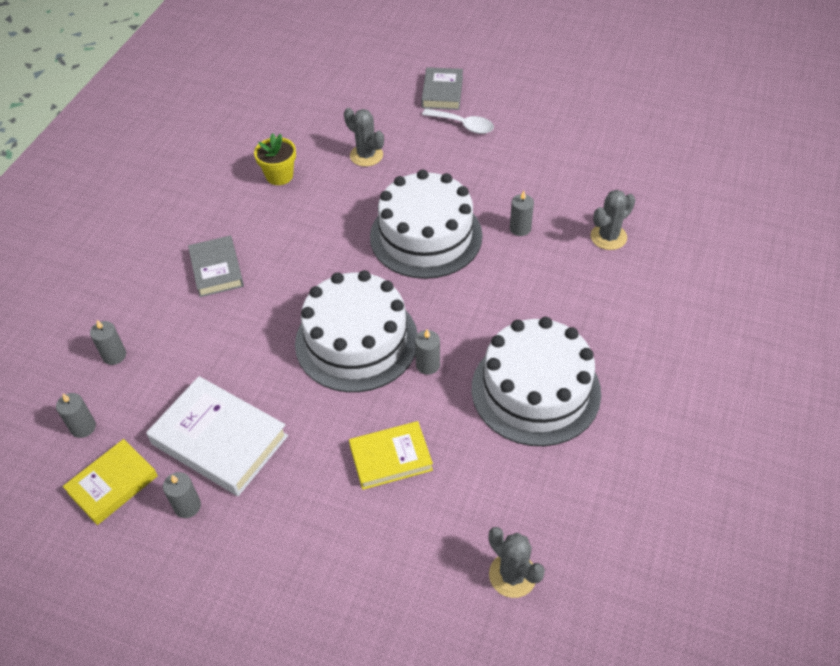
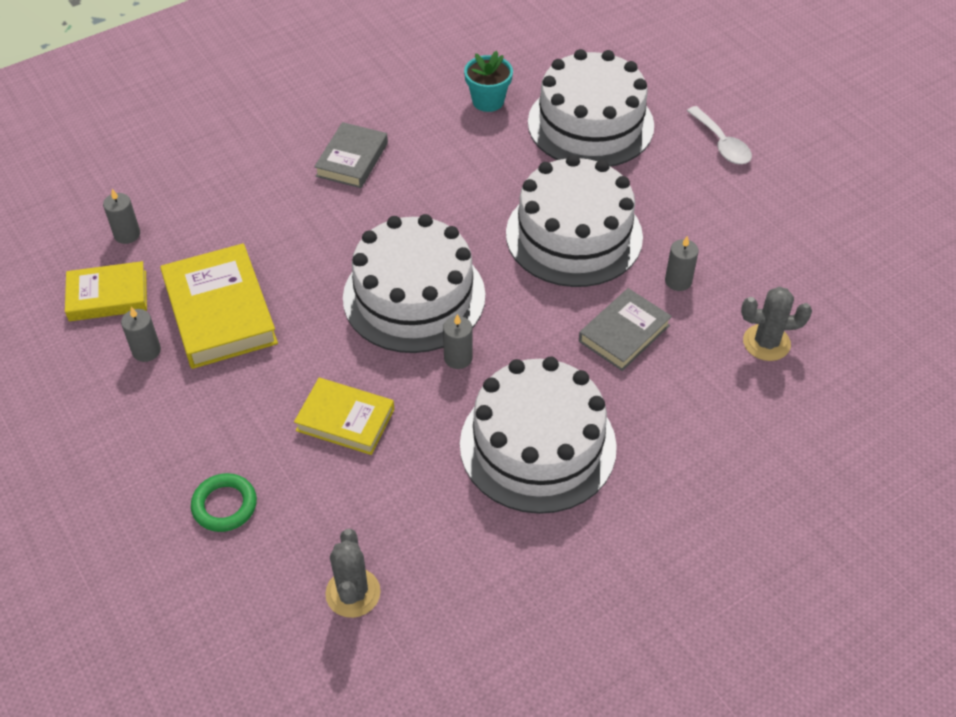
camera: 35 degrees right, 0 degrees up
(114, 355) = (202, 188): grey candle -> none
(219, 440) = (220, 312): white book -> yellow book
(279, 176) = (488, 101): yellow flower pot -> turquoise flower pot
(361, 579) = (224, 505): none -> green ring
(366, 155) = (590, 124): grey cactus -> white cake
(442, 92) = (732, 98): grey book -> grey book (624, 333)

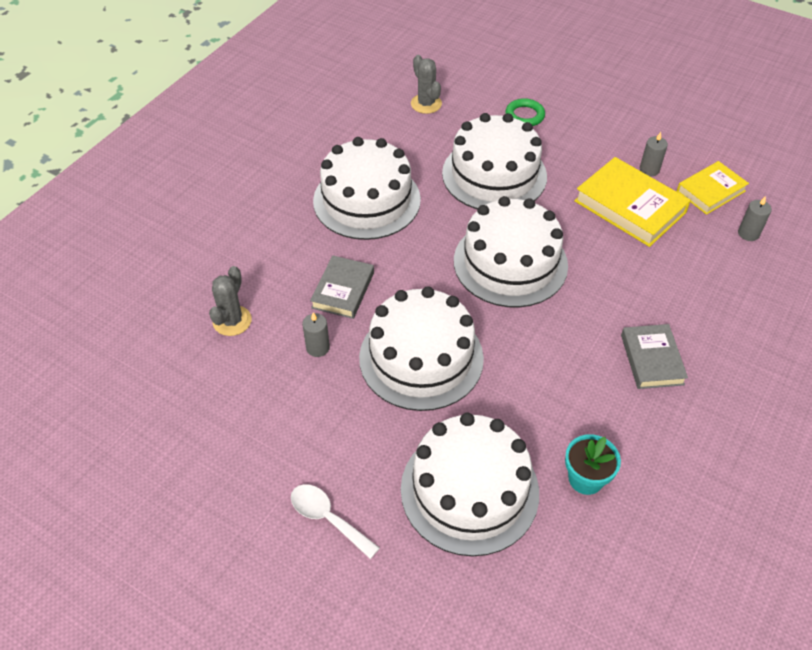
camera: 155 degrees right, 0 degrees up
(345, 420) = (494, 175): yellow book -> white cake
(458, 358) = (450, 233): grey candle -> none
(766, 343) = (232, 321): grey cactus -> grey cactus turned 45 degrees counterclockwise

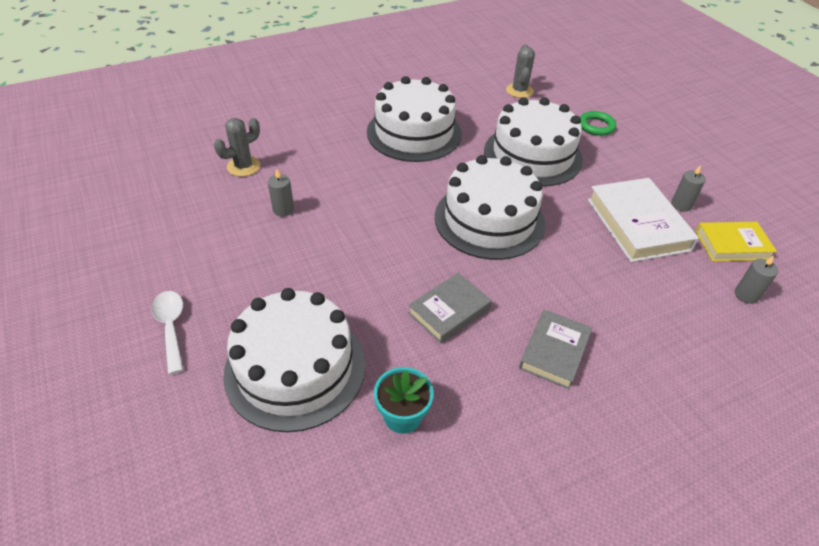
camera: 30 degrees right, 5 degrees down
(343, 290) = (339, 181): grey book -> grey book (449, 311)
(421, 358) = (352, 252): white cake -> none
(630, 207) = (637, 224): yellow book -> white book

